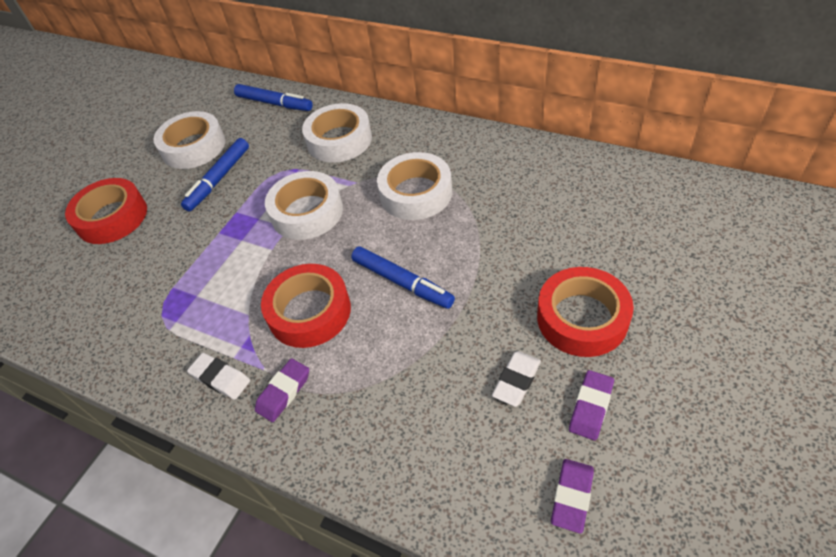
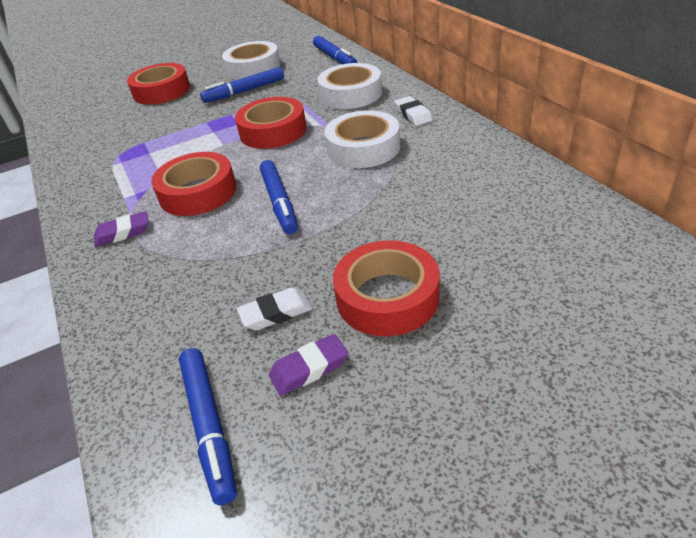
camera: 35 degrees right, 10 degrees down
(220, 378) = (102, 206): white eraser -> white eraser (413, 114)
(307, 212) = (273, 131): white tape -> red tape
(572, 496) = (209, 425): purple eraser -> blue marker

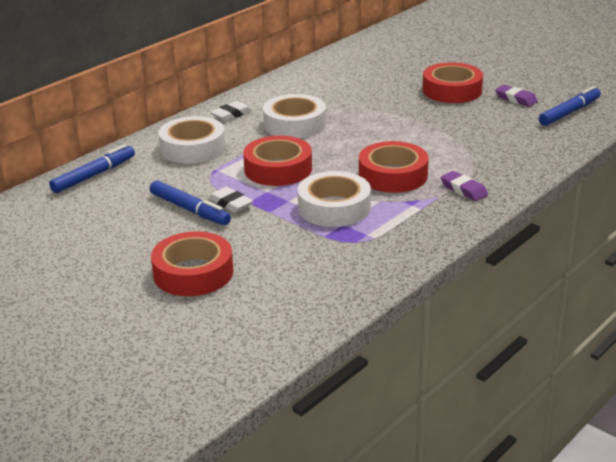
camera: 115 degrees left, 10 degrees down
(253, 68) = (119, 223): white tape -> white tape (334, 208)
(276, 313) = (489, 115): white eraser -> white eraser (230, 203)
(279, 202) = (385, 139): blue marker -> none

